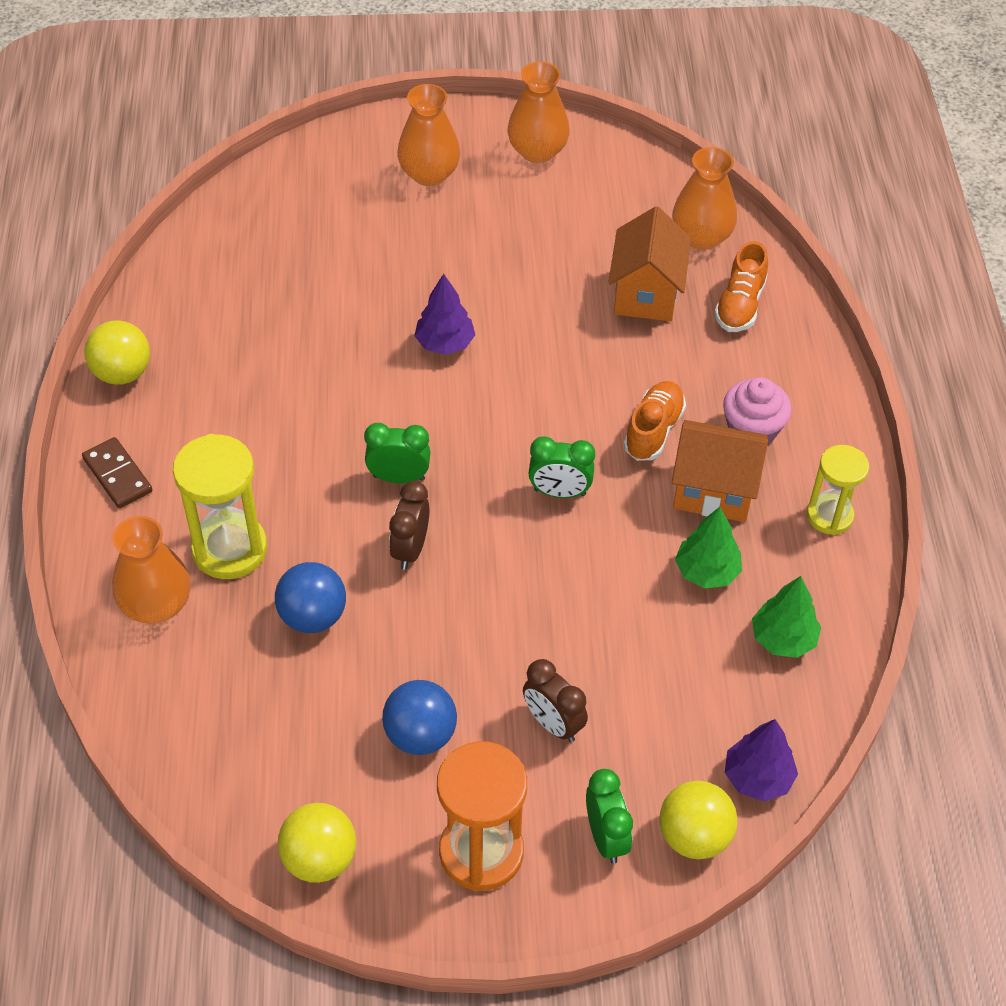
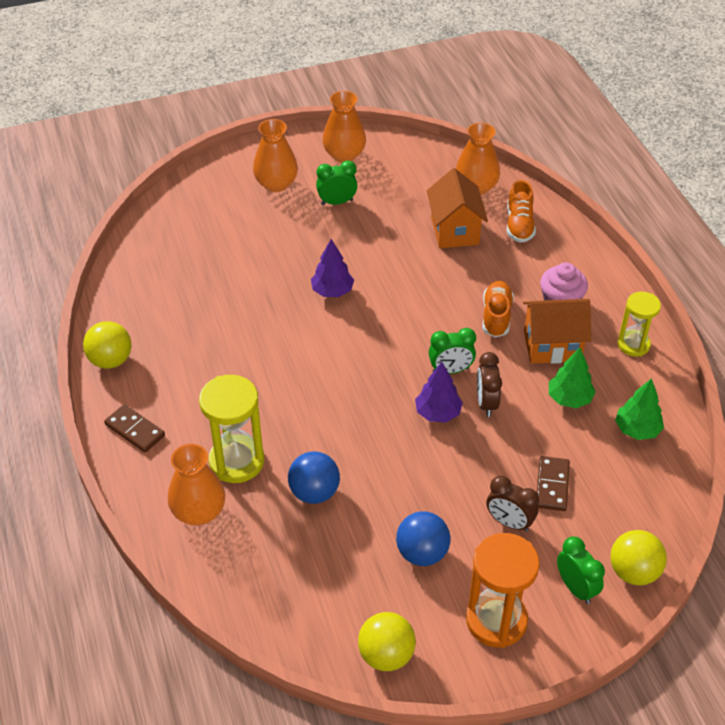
camera: 15 degrees left, 5 degrees down
(399, 477) = (336, 386): green clock -> green clock (337, 202)
(410, 549) = (364, 431): brown clock -> brown clock (486, 403)
(632, 687) = (552, 485): none -> brown domino
(757, 778) = (658, 523): purple tree -> purple tree (438, 413)

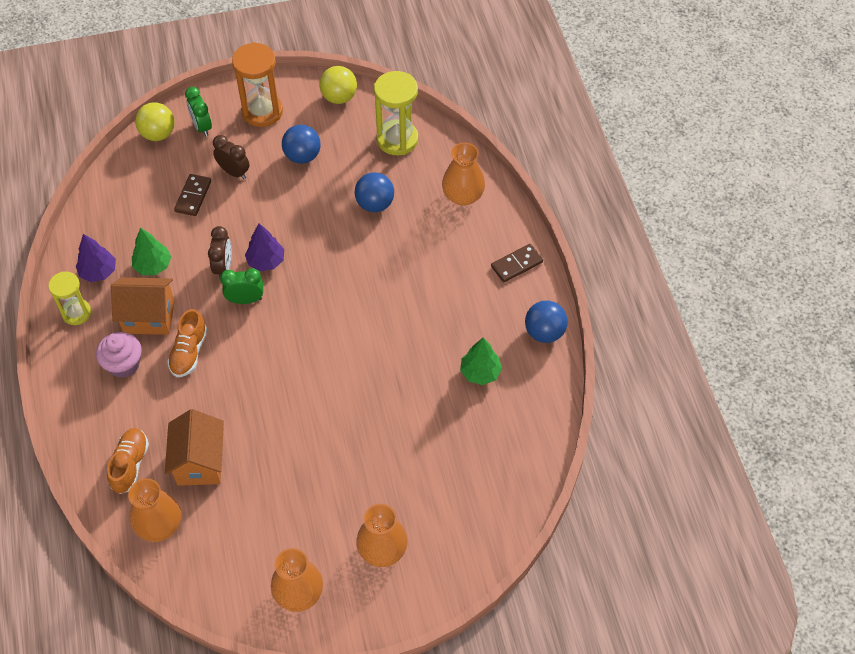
camera: 175 degrees left, 10 degrees up
(111, 360) = (544, 332): yellow ball -> blue ball
(135, 430) = (517, 264): brown domino -> brown domino turned 75 degrees counterclockwise
(237, 461) = (433, 232): yellow hourglass -> yellow hourglass (397, 139)
(332, 291) = (337, 393): purple tree -> purple tree (98, 272)
(337, 202) = (317, 515): green clock -> none
(637, 430) = (109, 235): green tree -> green tree (480, 372)

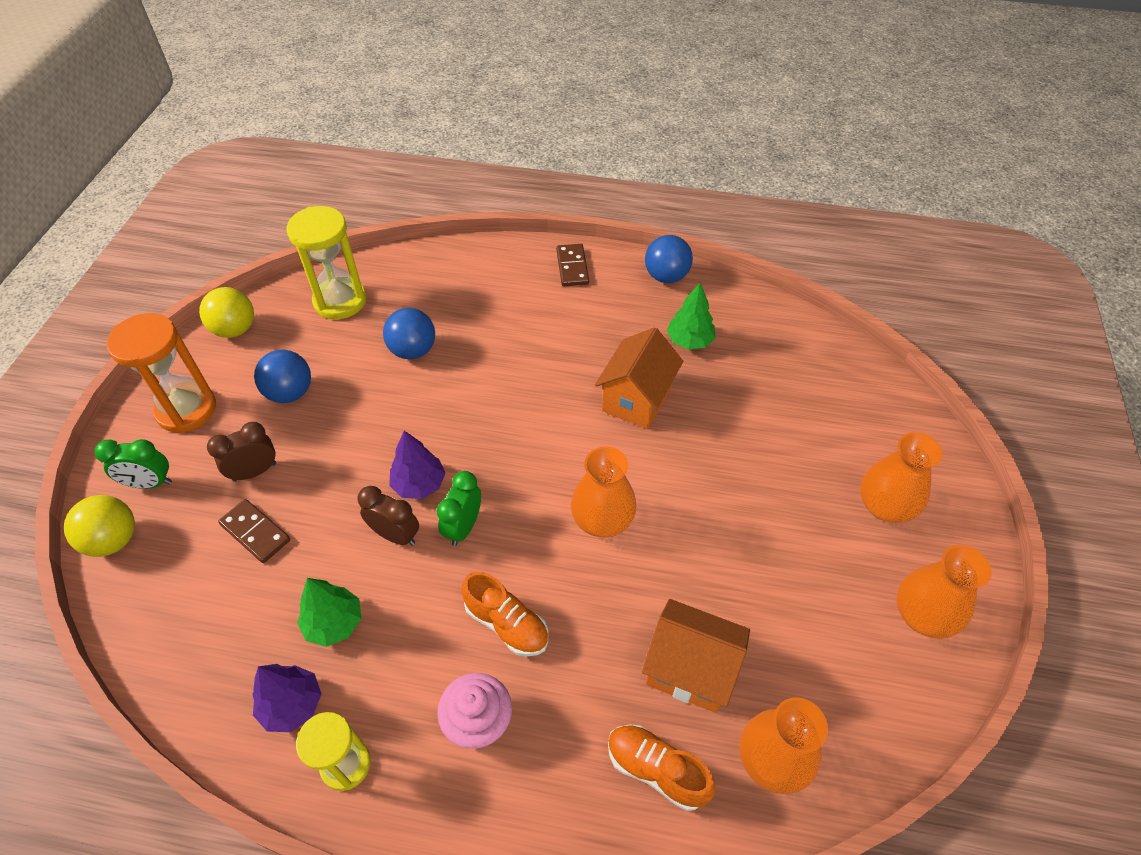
camera: 65 degrees left, 5 degrees down
(149, 317) = (418, 658): orange house -> orange house (636, 399)
(463, 196) = (457, 276): orange vase -> orange vase (602, 520)

